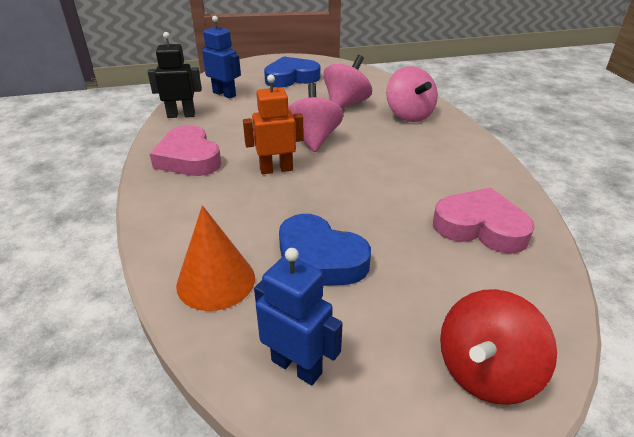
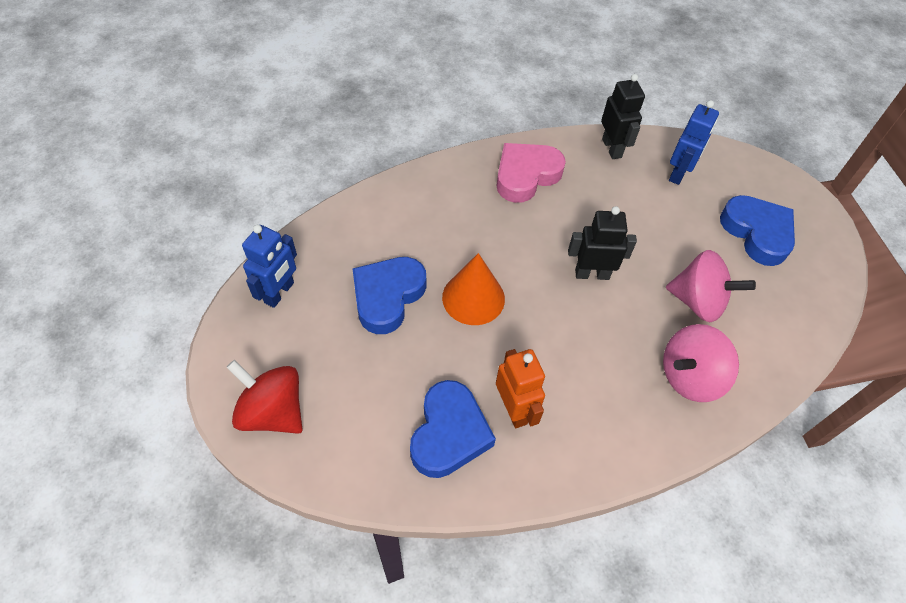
camera: 80 degrees right, 20 degrees up
(216, 281) = (357, 232): orange cone -> orange cone (473, 298)
(276, 169) = (521, 248): orange robot -> orange robot (514, 409)
(313, 139) = (592, 274): pink spinning top -> black robot
(480, 227) = (449, 433): pink heart -> blue heart

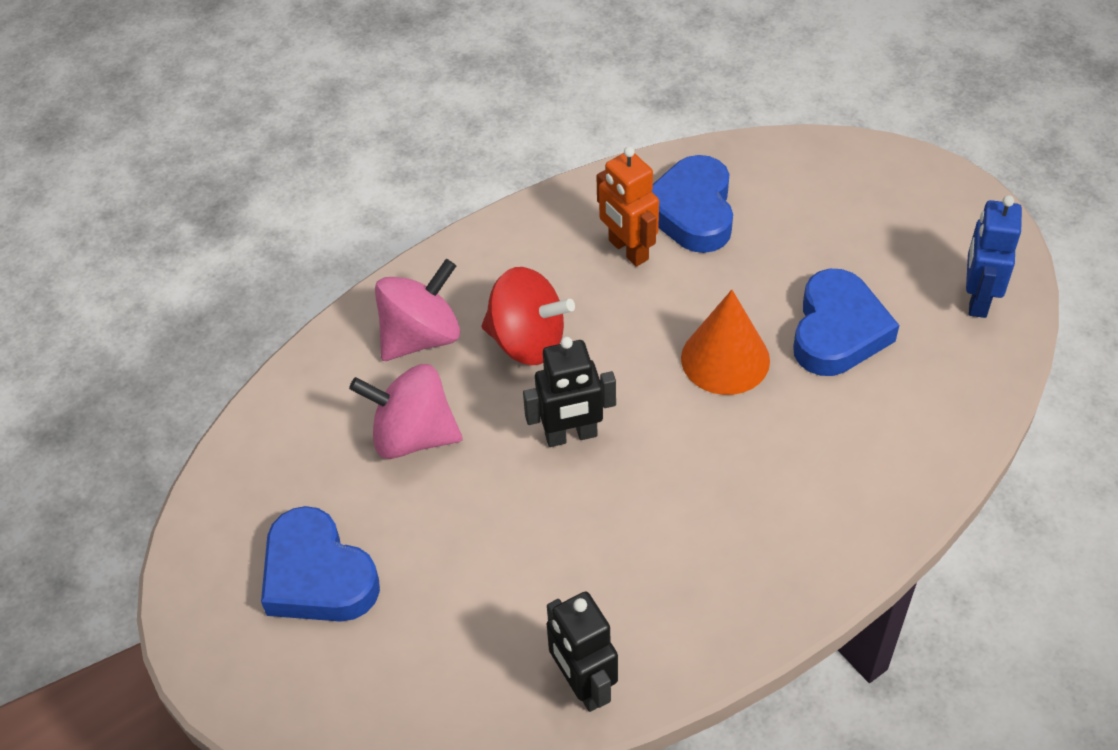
camera: 170 degrees right, 5 degrees down
(273, 411) = (893, 183): red spinning top -> red spinning top (527, 341)
(526, 175) = (719, 578): pink heart -> none
(678, 173) = (454, 662): blue robot -> none

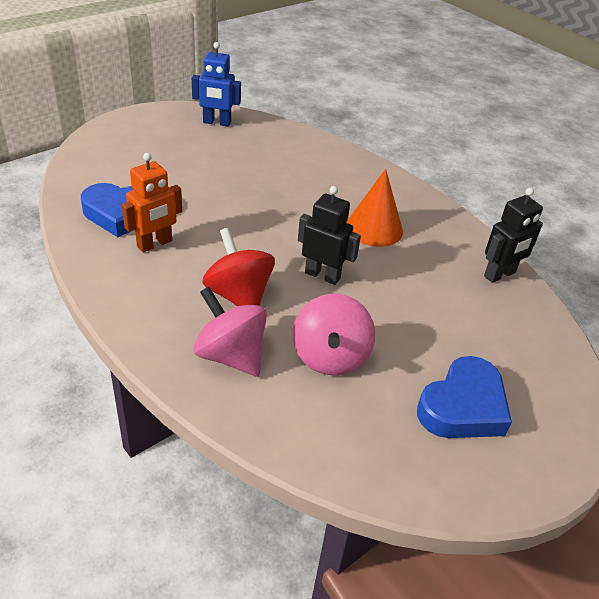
camera: 100 degrees left, 10 degrees down
(527, 341) = (239, 295): red spinning top -> red spinning top turned 45 degrees counterclockwise
(571, 435) = (322, 275): black robot -> black robot turned 45 degrees counterclockwise
(725, 359) = (257, 209): orange cone -> orange cone (374, 228)
(838, 331) = (237, 167): blue heart -> none

